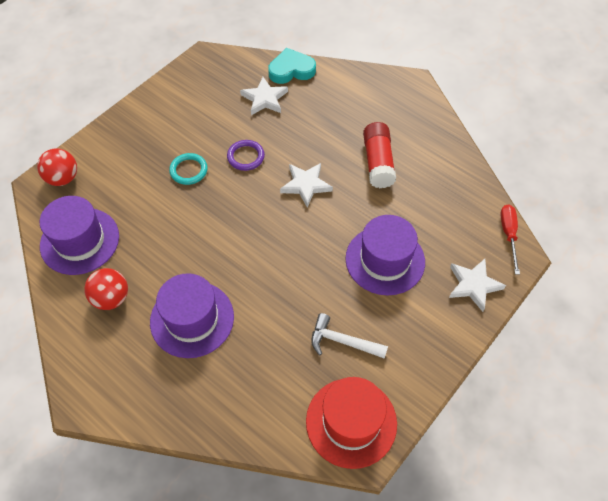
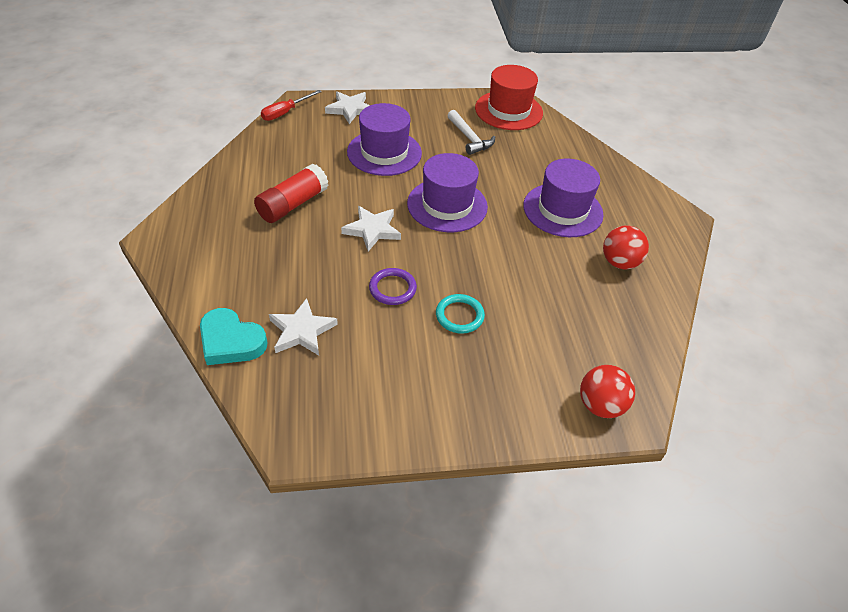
camera: 140 degrees left, 10 degrees down
(80, 241) = (620, 326): purple hat -> purple hat (447, 205)

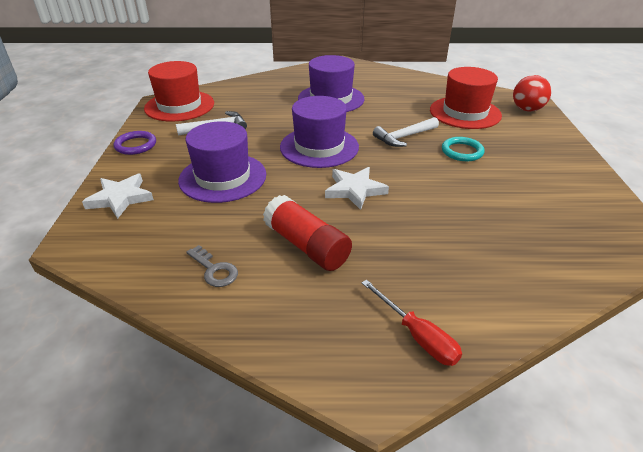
camera: 80 degrees left, 10 degrees down
(231, 341) = (544, 290): turquoise heart -> none
(268, 163) = (214, 270): none -> grey key
(285, 112) = (94, 255): red screwdriver -> red screwdriver (417, 336)
(302, 331) = (509, 237): white star -> none
(392, 288) = (437, 182): purple ring -> purple ring (136, 145)
(482, 268) = (404, 137): none -> white hammer
(566, 331) = (465, 112): none -> red hat
(619, 262) = (390, 87): red ball -> none

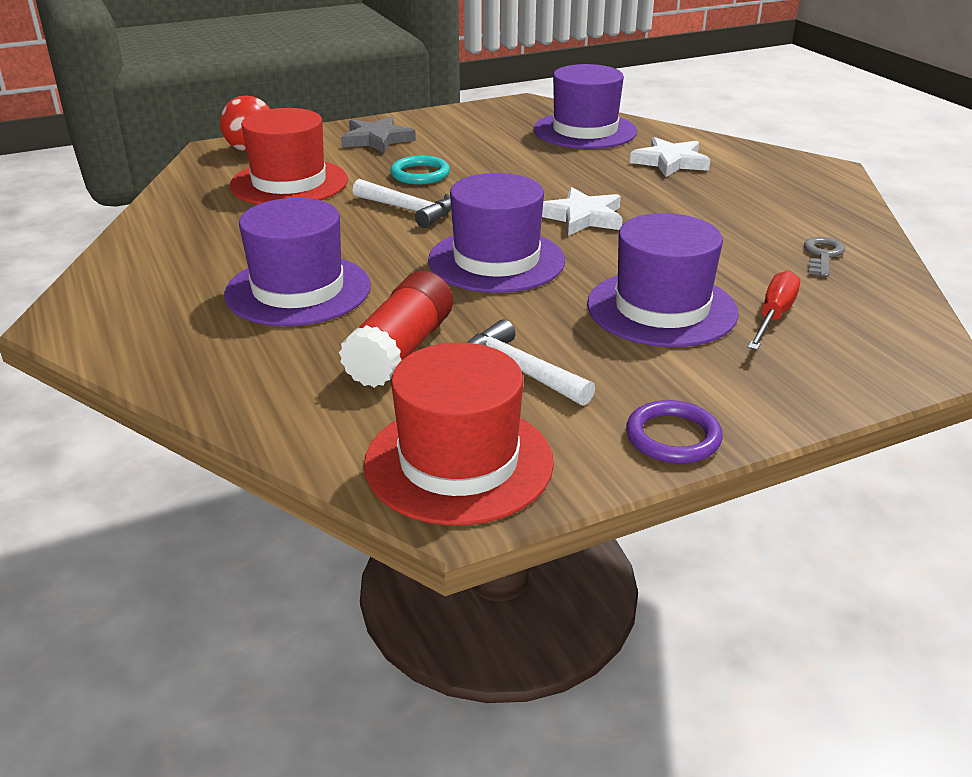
camera: 115 degrees left, 5 degrees down
(120, 198) = (816, 371): white star -> white star (670, 162)
(306, 246) = (718, 221): red glue stick -> red glue stick (401, 350)
(417, 336) = (755, 162): red screwdriver -> red screwdriver (773, 316)
(539, 149) = (377, 139): none -> grey star
(545, 252) = (585, 131): none -> purple hat

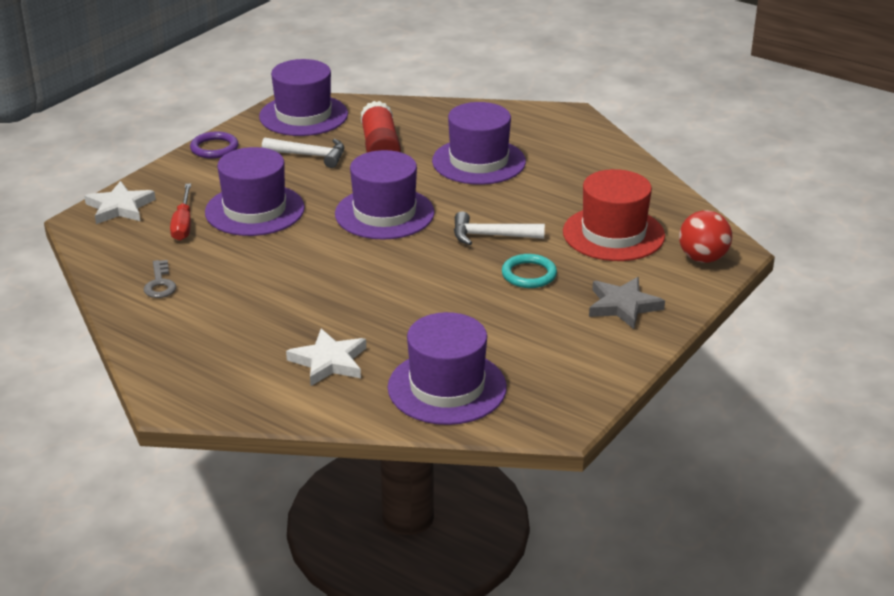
camera: 150 degrees right, 0 degrees up
(459, 462) = (303, 115): red hat -> purple hat
(582, 217) = (357, 268): white star -> white star (120, 207)

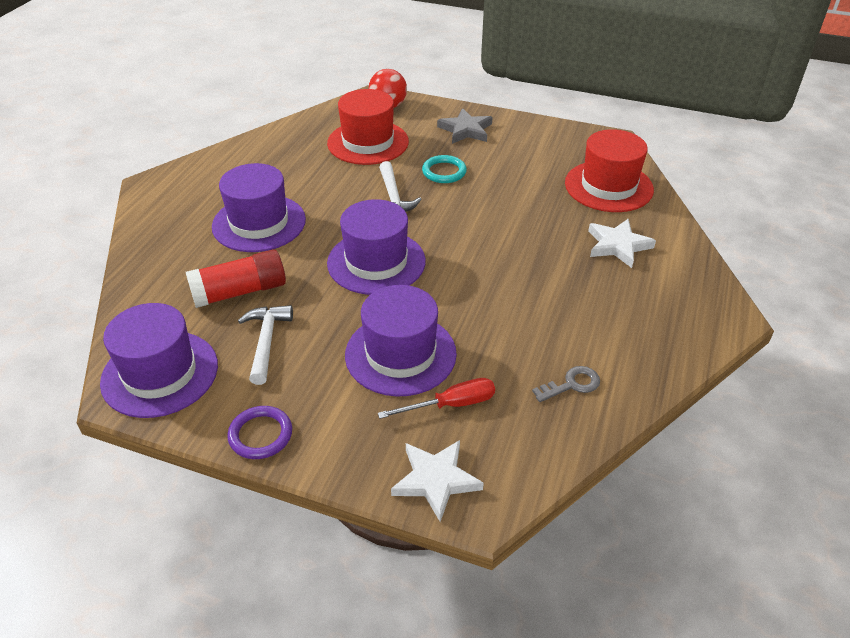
camera: 105 degrees left, 10 degrees up
(447, 387) = (608, 186): purple hat -> red hat

